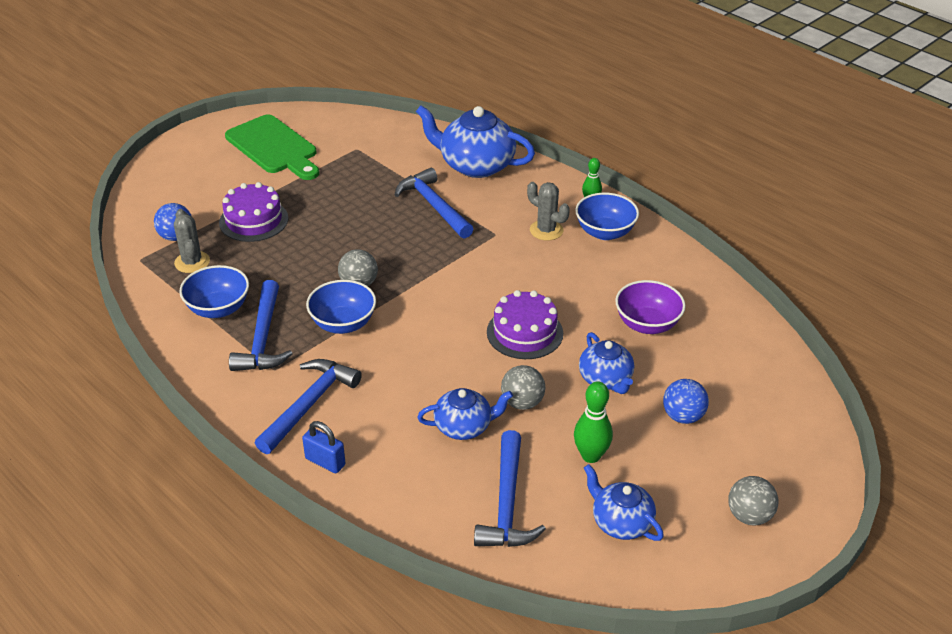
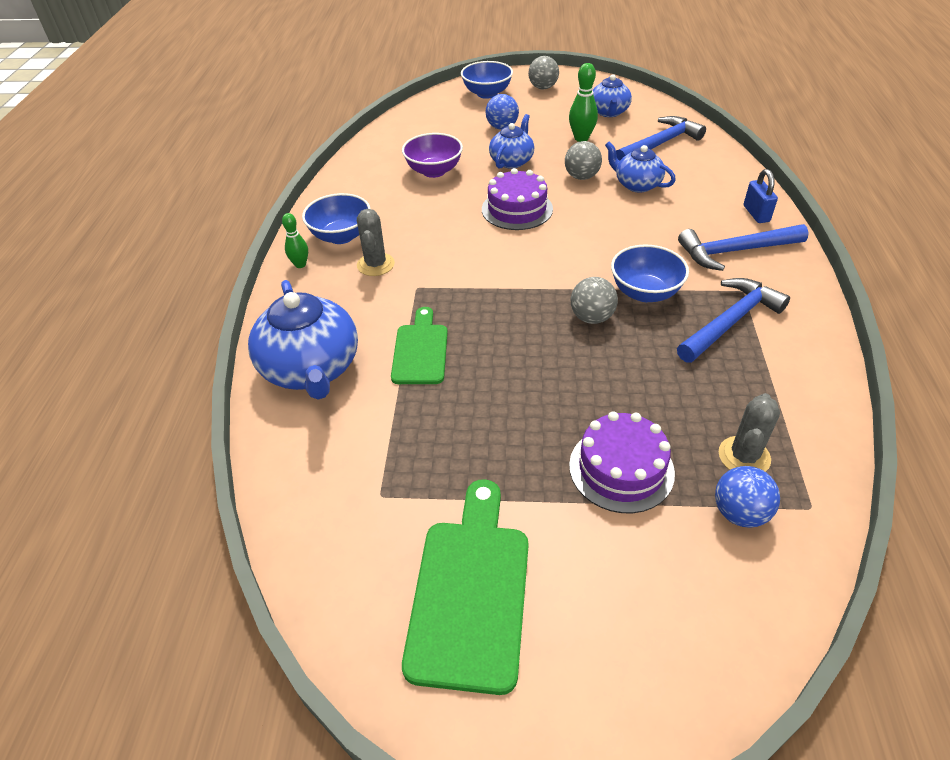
camera: 130 degrees left, 5 degrees up
(218, 309) = (753, 377): blue bowl -> blue bowl (487, 93)
(433, 206) = (420, 350): blue hammer -> green cutting board

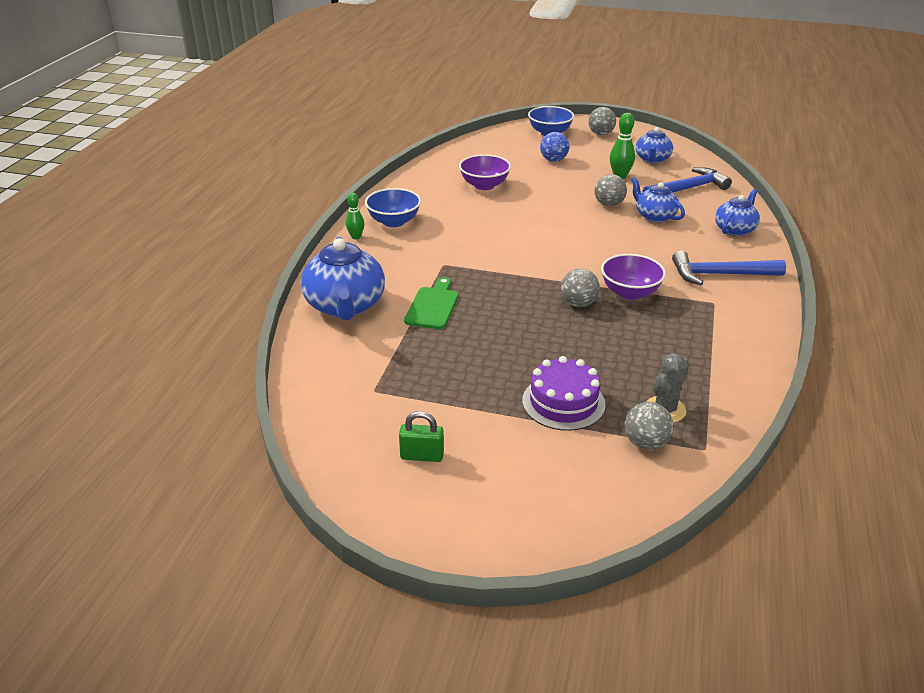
camera: 10 degrees right, 10 degrees down
(375, 264) = (415, 245): grey cactus -> none
(470, 592) = (422, 456): green cutting board -> green padlock
(512, 161) = (553, 186): blue teapot -> blue teapot (735, 229)
(517, 209) = (544, 221): purple cake -> none
(645, 292) = (630, 292): blue bowl -> purple bowl
(730, 321) = (693, 322): blue hammer -> none
(739, 513) = (645, 443): blue ball -> grey ball
(756, 214) = (751, 250): blue padlock -> none

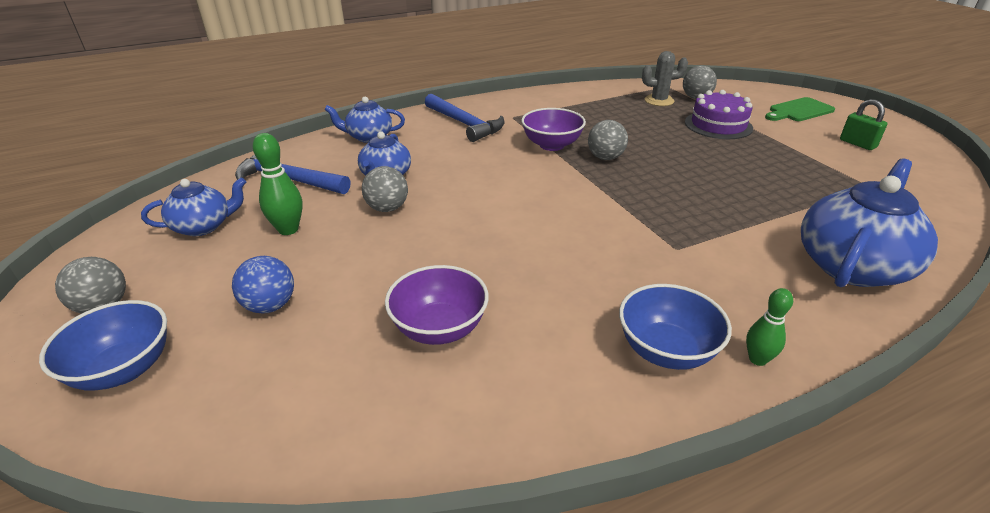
camera: 130 degrees left, 0 degrees up
(433, 306) = (743, 216): green cutting board -> green cutting board (799, 111)

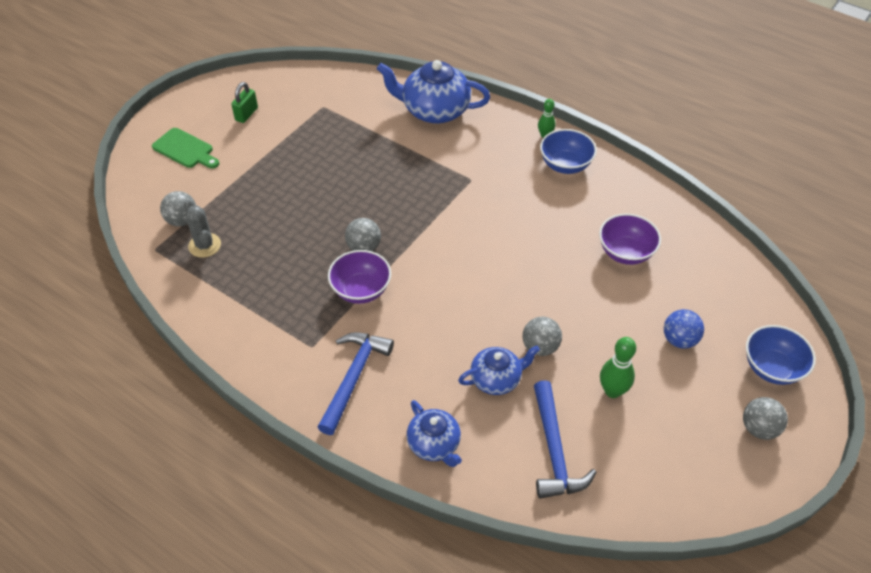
camera: 120 degrees left, 15 degrees up
(204, 226) = (655, 452): blue teapot -> none
(718, 125) = (249, 194): purple cake -> none

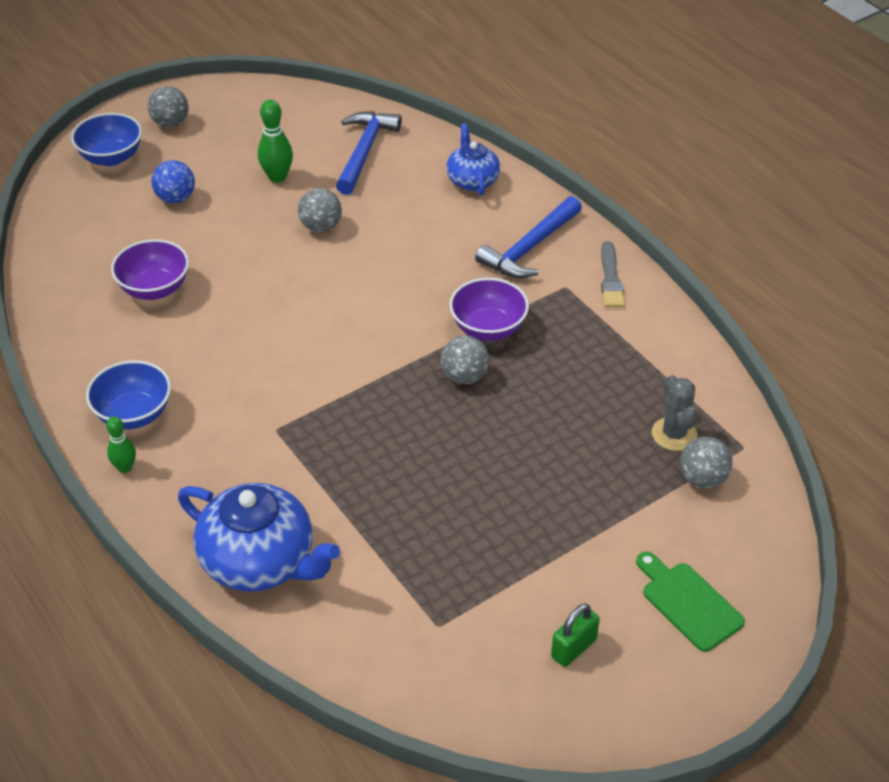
camera: 160 degrees left, 5 degrees down
(275, 366) = (610, 278): none -> grey brush
(496, 379) = (383, 212): blue teapot -> none

